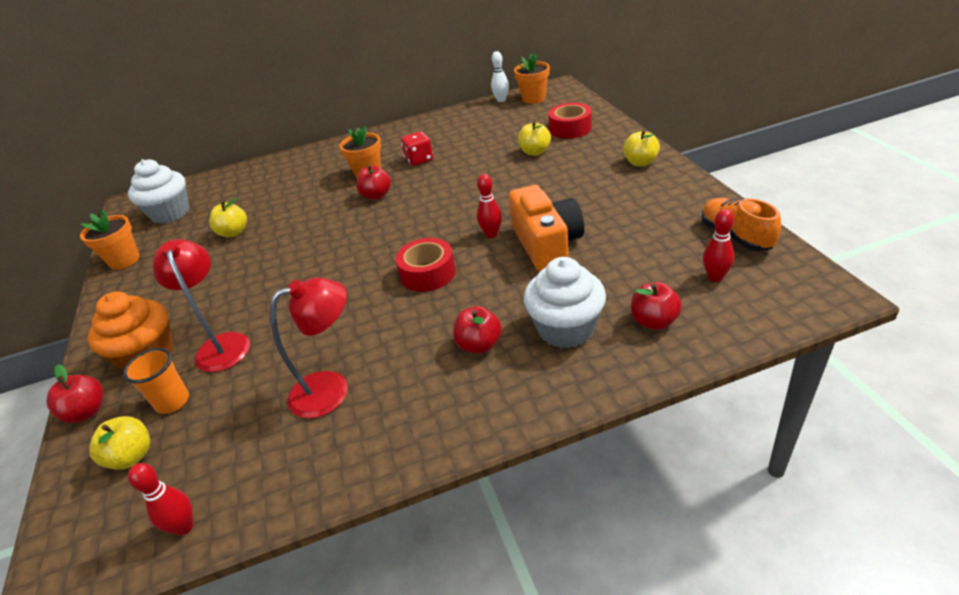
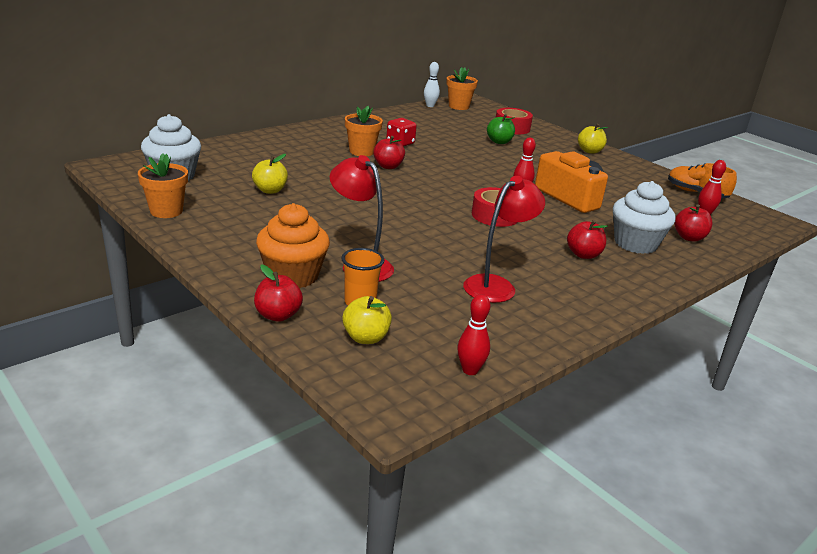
camera: 30 degrees left, 10 degrees down
(535, 152) = (499, 142): yellow apple -> green apple

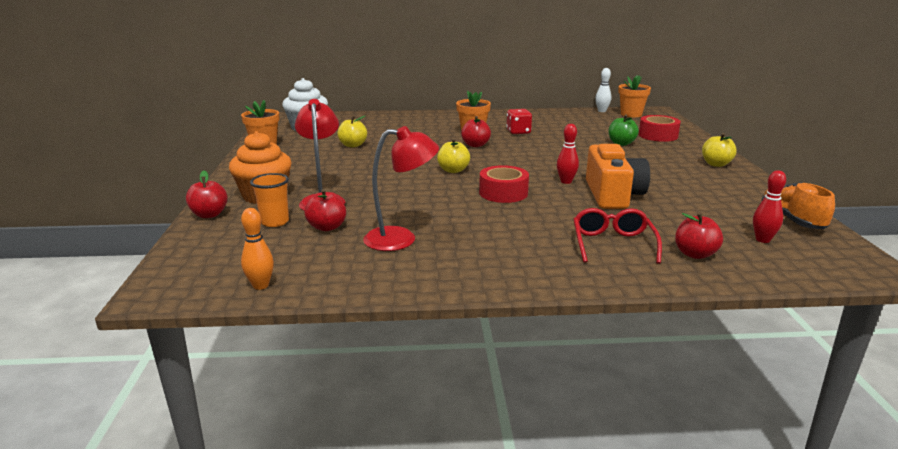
camera: 40 degrees right, 5 degrees down
(366, 338) = (234, 243): yellow apple -> yellow apple (453, 170)
(470, 370) = (260, 285): red bowling pin -> orange bowling pin
(583, 255) = (533, 238): red apple -> red apple (327, 227)
(635, 243) = (612, 244): white cupcake -> red glasses

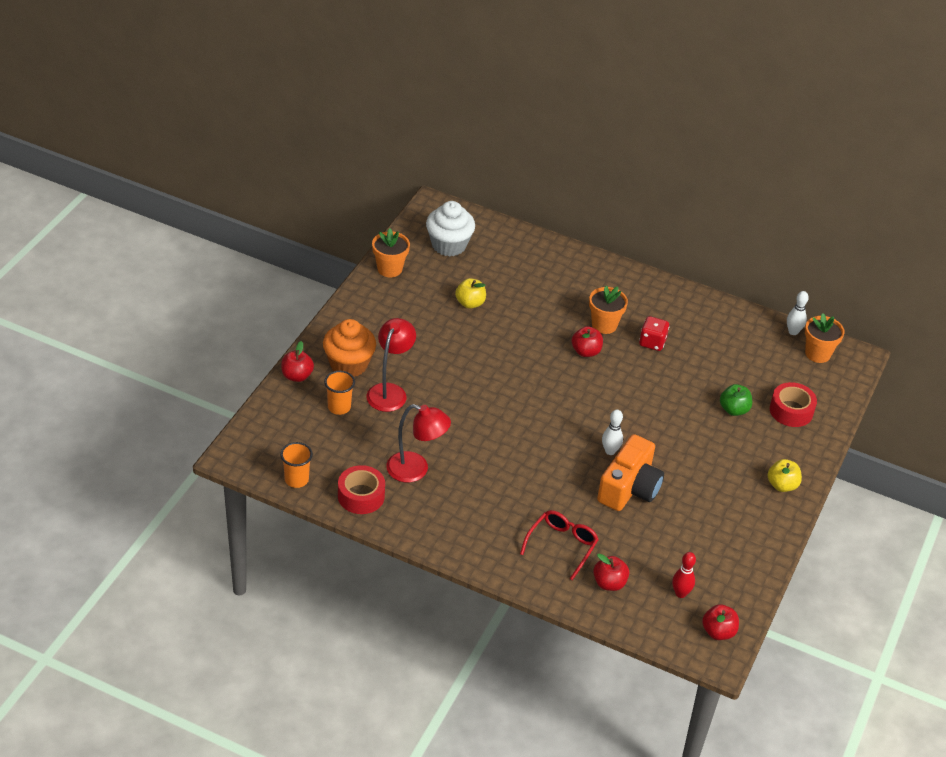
camera: 25 degrees right, 20 degrees up
(260, 285) = (296, 480): orange bowling pin -> orange cup
(327, 227) = (372, 431): red apple -> red apple (718, 632)
(453, 170) = (528, 390): yellow apple -> none
(503, 193) = (540, 444): red tape -> red tape (361, 496)
(566, 181) = (610, 451): red bowling pin -> white bowling pin
(791, 220) = (736, 585): orange shoe -> none

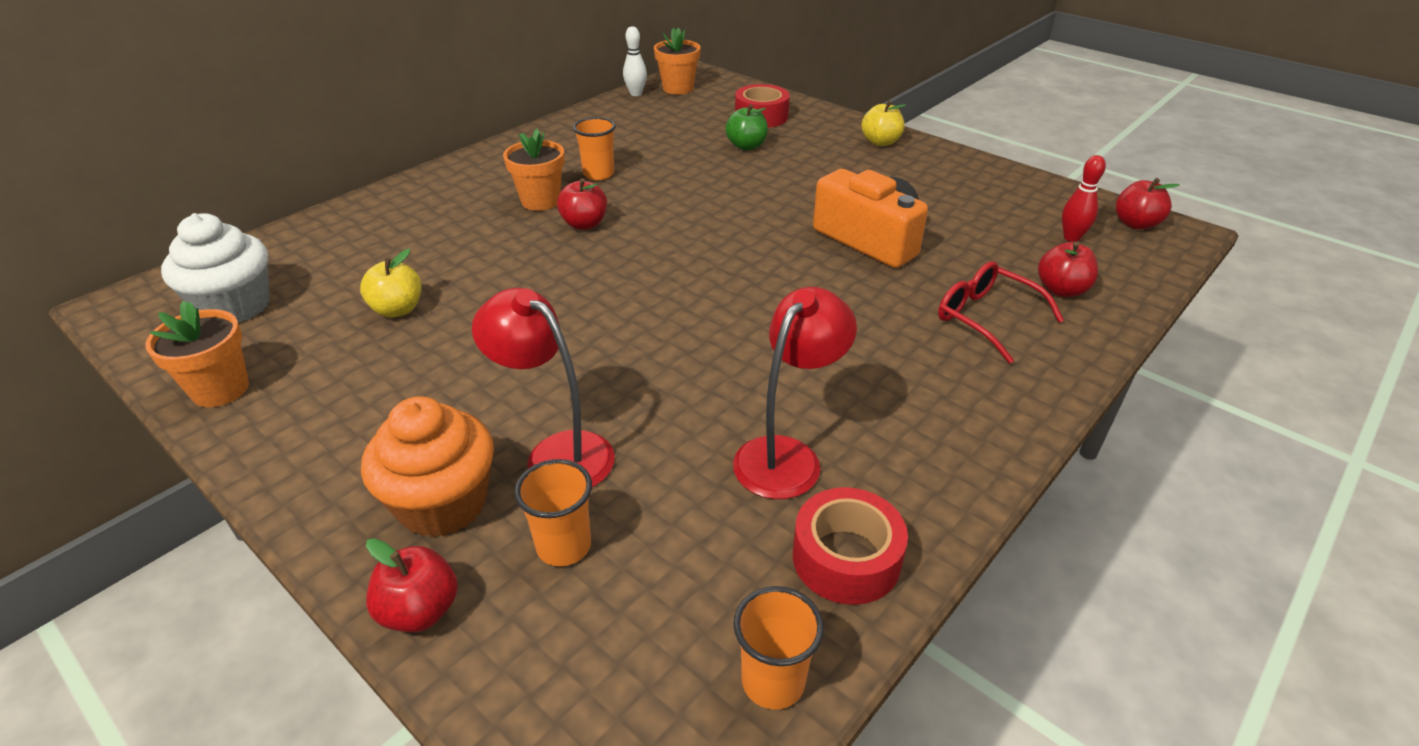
camera: 70 degrees left, 5 degrees down
(610, 451) = (794, 241): white bowling pin -> none
(652, 342) = (598, 174): red dice -> orange cup

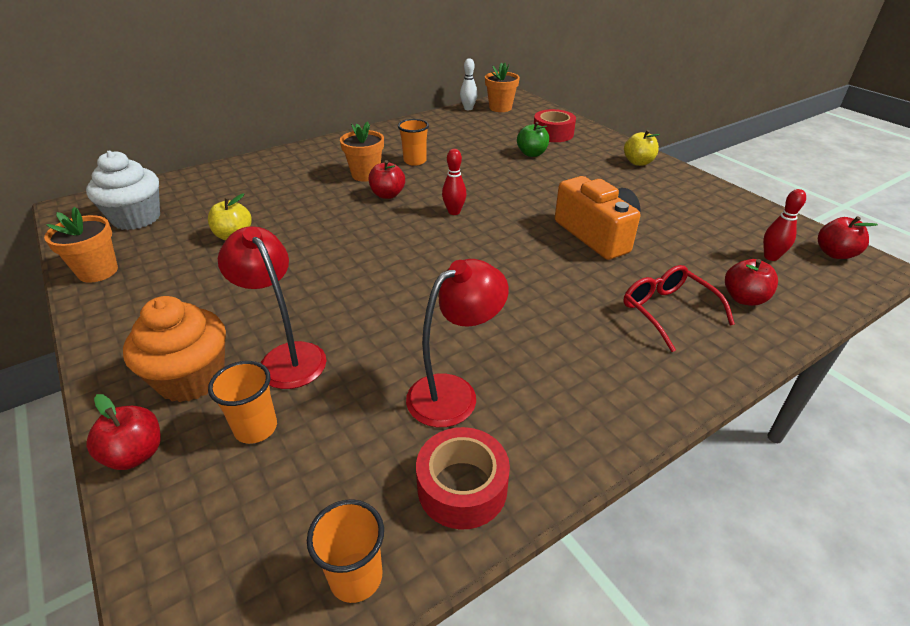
camera: 15 degrees right, 0 degrees up
(683, 235) = (454, 212): none -> red bowling pin

